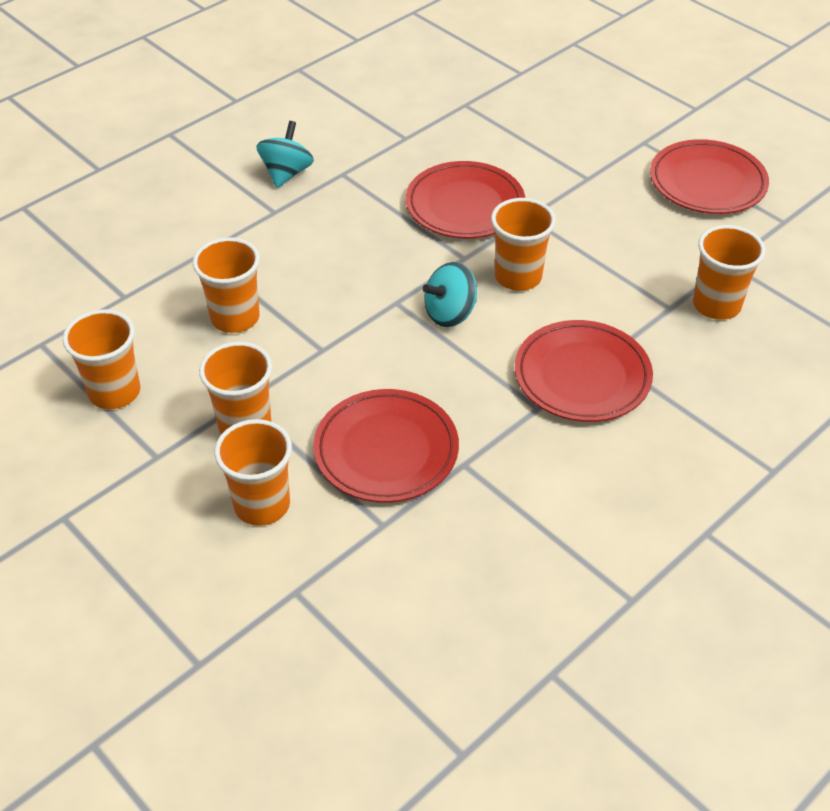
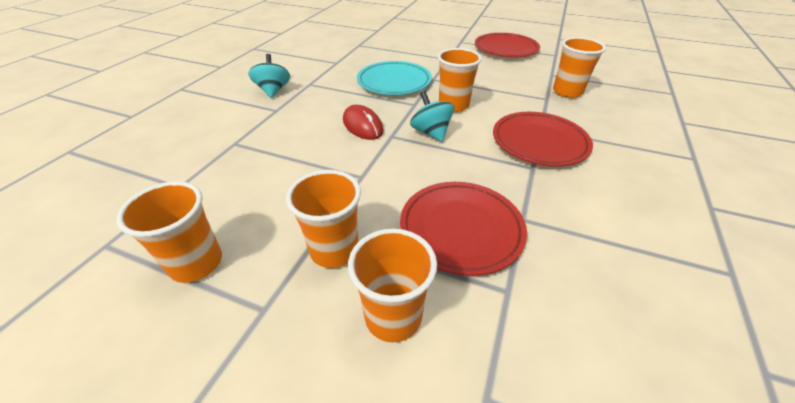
camera: 25 degrees left, 5 degrees down
(235, 318) = (281, 175): orange cup -> none
(369, 274) = (362, 125): none -> red mouse
(450, 313) = (431, 132): turquoise spinning top -> turquoise spinning top turned 120 degrees clockwise
(465, 205) = (394, 82): red plate -> turquoise plate

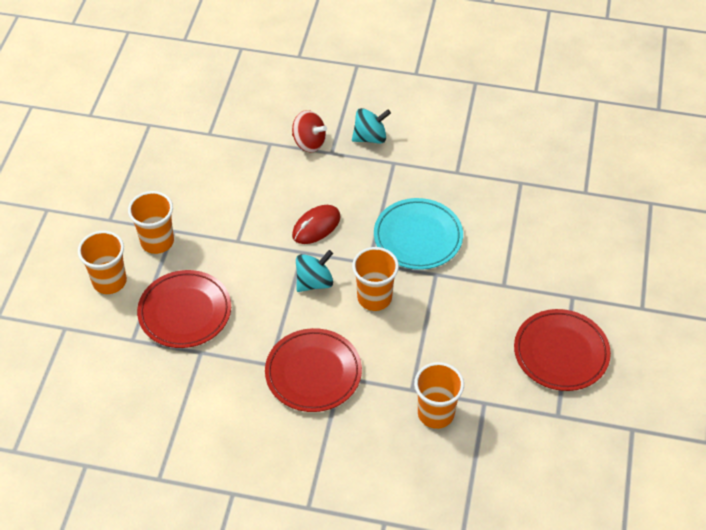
camera: 80 degrees right, 10 degrees up
(196, 263) = (139, 175): orange cup -> none
(253, 120) = (309, 143): none -> red spinning top

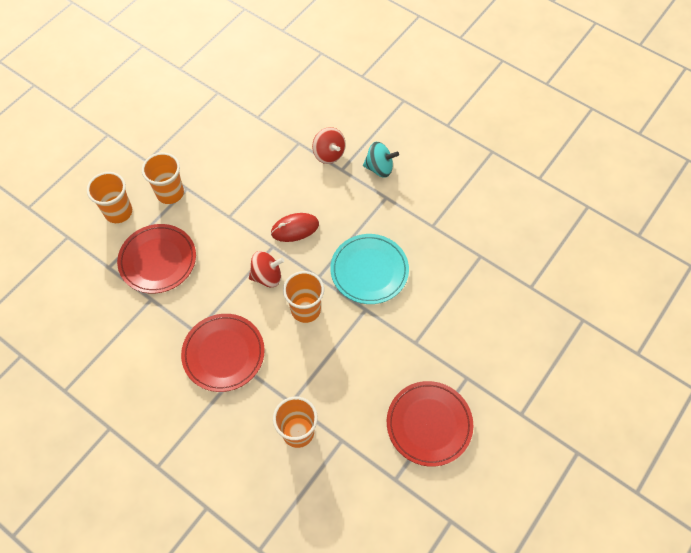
camera: 25 degrees right, 10 degrees up
(314, 282) = (267, 276): turquoise spinning top -> red spinning top

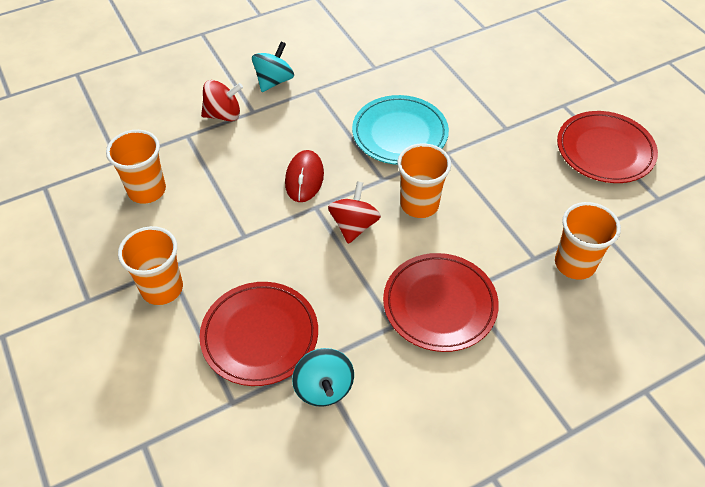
camera: 65 degrees left, 10 degrees down
(118, 212) = (148, 361): orange cup -> orange cup (147, 190)
(135, 311) = (324, 388): none -> turquoise spinning top

